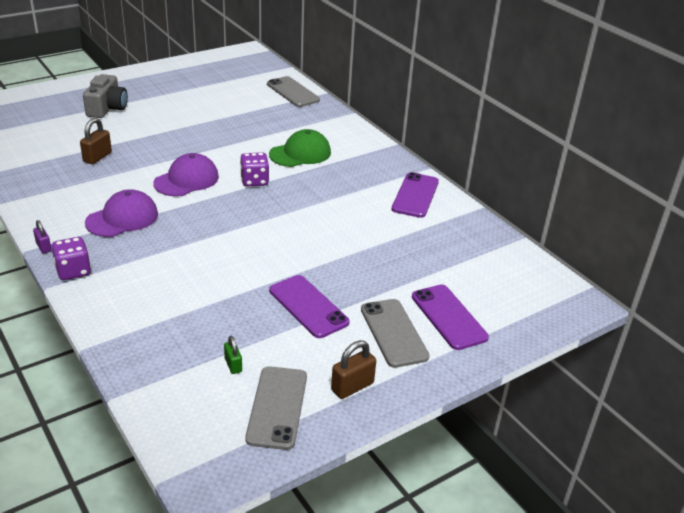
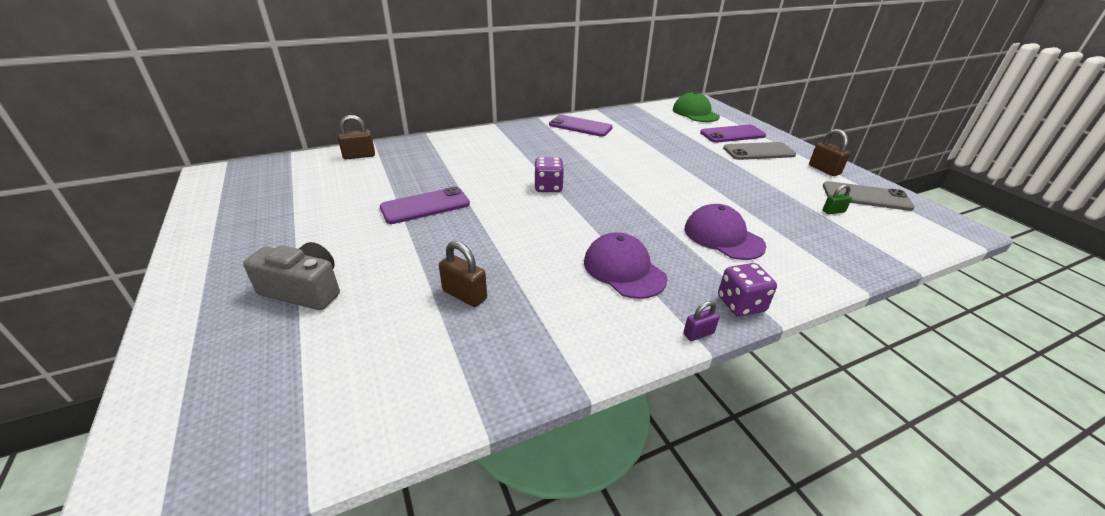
camera: 80 degrees left, 0 degrees up
(186, 180) = (540, 225): purple cap -> purple cap (723, 237)
(293, 92) = (359, 156): grey phone -> brown padlock
(300, 153) = (499, 162): green cap -> green cap (695, 113)
(308, 306) = (743, 177): purple phone -> purple phone (425, 206)

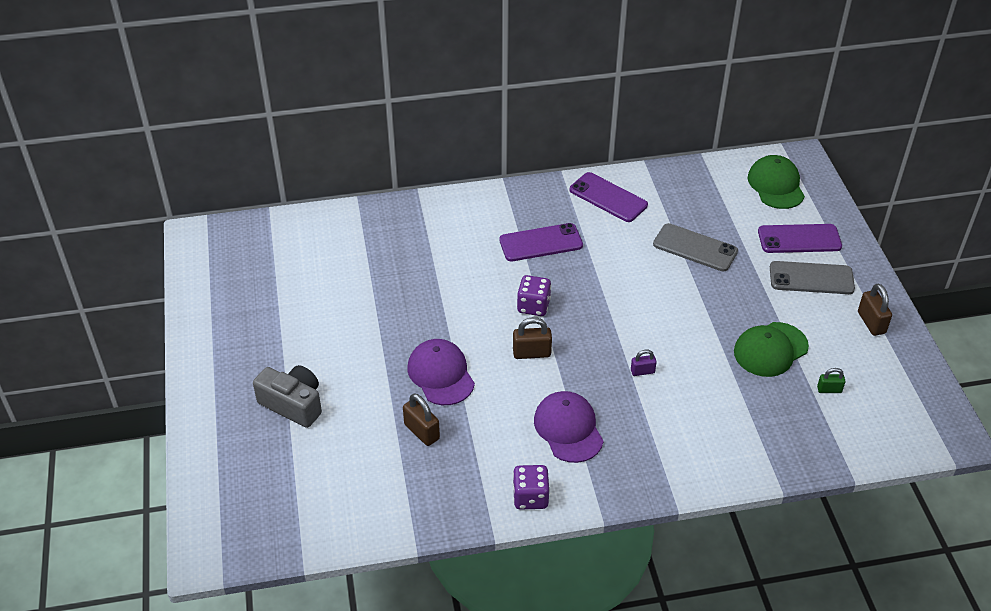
camera: 15 degrees right, 10 degrees up
(359, 156) = (341, 224): brown padlock -> brown padlock (531, 353)
(425, 206) = (402, 316): purple phone -> purple phone (541, 243)
(698, 333) = (602, 504): purple padlock -> purple padlock (642, 371)
(723, 237) = (685, 405): purple cap -> purple cap (441, 374)
(741, 304) = (655, 483): purple dice -> purple dice (530, 497)
(764, 192) = (770, 349): none -> green cap
(866, 197) = (886, 374): grey phone -> grey phone (695, 248)

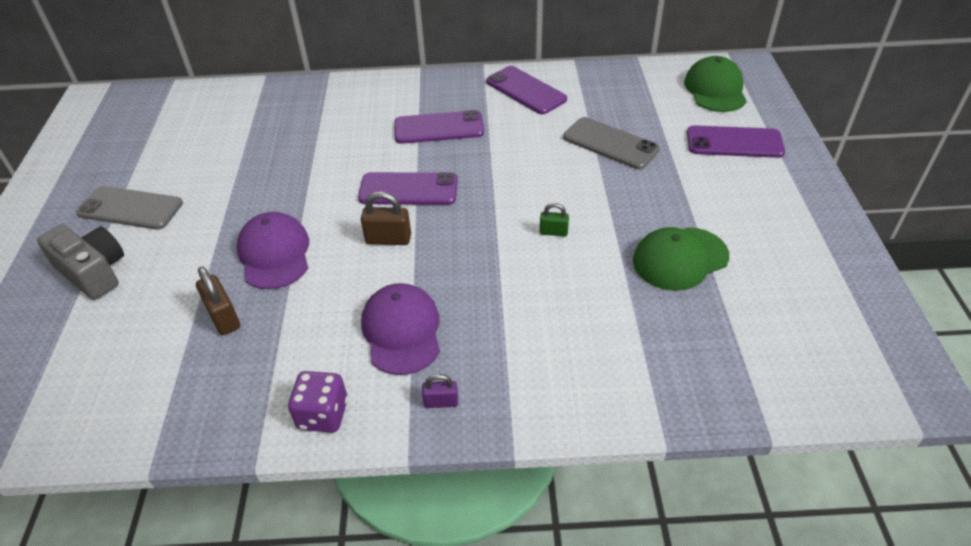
camera: 10 degrees right, 0 degrees up
(533, 306) = (408, 189): purple dice -> purple phone
(642, 371) = (514, 271): purple padlock -> purple padlock (441, 402)
(811, 278) = (743, 183): grey phone -> grey phone (130, 208)
(829, 389) = (749, 313): green padlock -> green padlock (553, 232)
(871, 322) = (813, 238): brown padlock -> none

